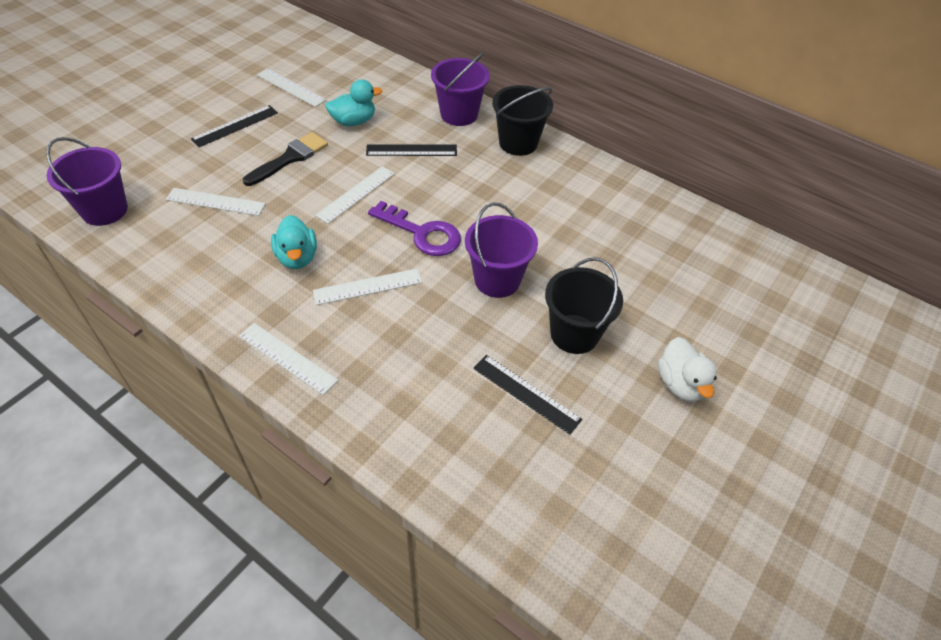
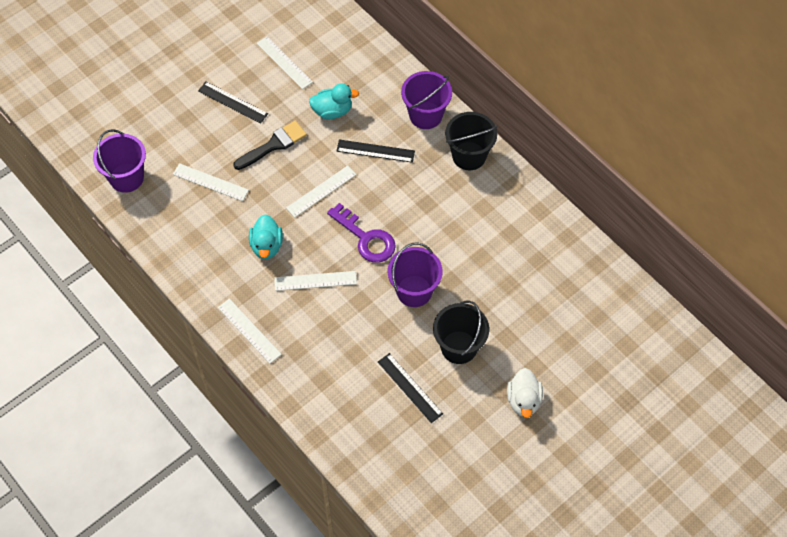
camera: 15 degrees right, 10 degrees up
(235, 126) = (232, 102): black ruler -> black ruler turned 60 degrees clockwise

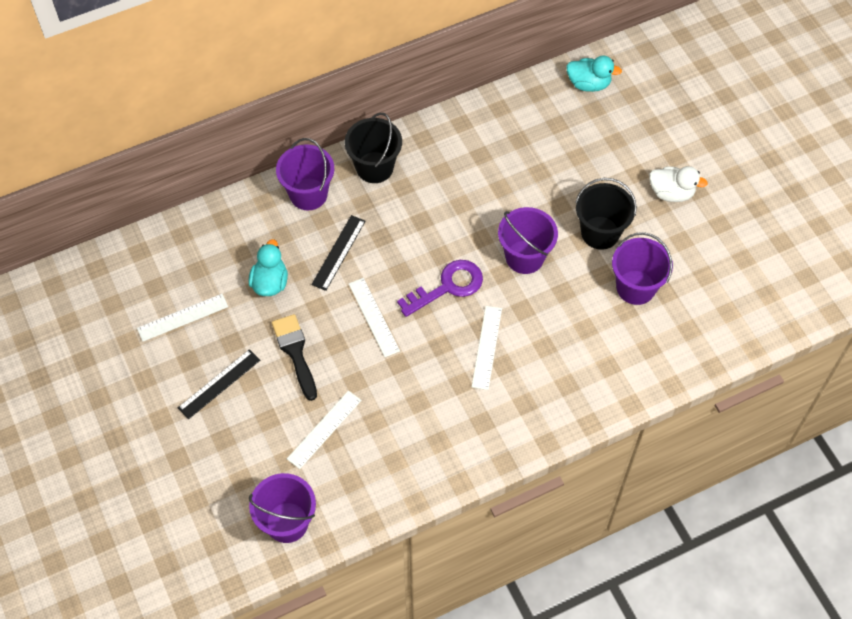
camera: 75 degrees left, 0 degrees up
(249, 330) = (531, 426): white ruler -> none
(267, 246) = (428, 386): turquoise duck -> turquoise duck (588, 84)
(409, 388) = (635, 287): black ruler -> purple bucket

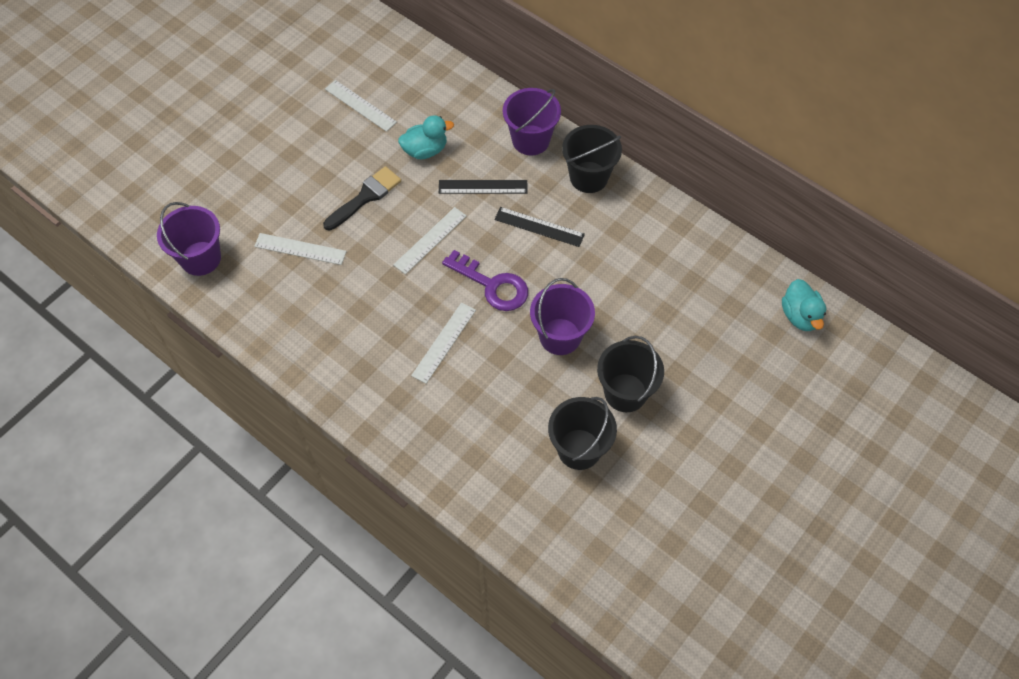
camera: 65 degrees right, 0 degrees up
(219, 384) = (309, 157): black ruler -> black ruler (539, 227)
(486, 347) = (443, 342): white ruler -> white ruler turned 45 degrees counterclockwise
(635, 287) = (579, 449): purple bucket -> black bucket
(671, 193) = (713, 442): white duck -> none

